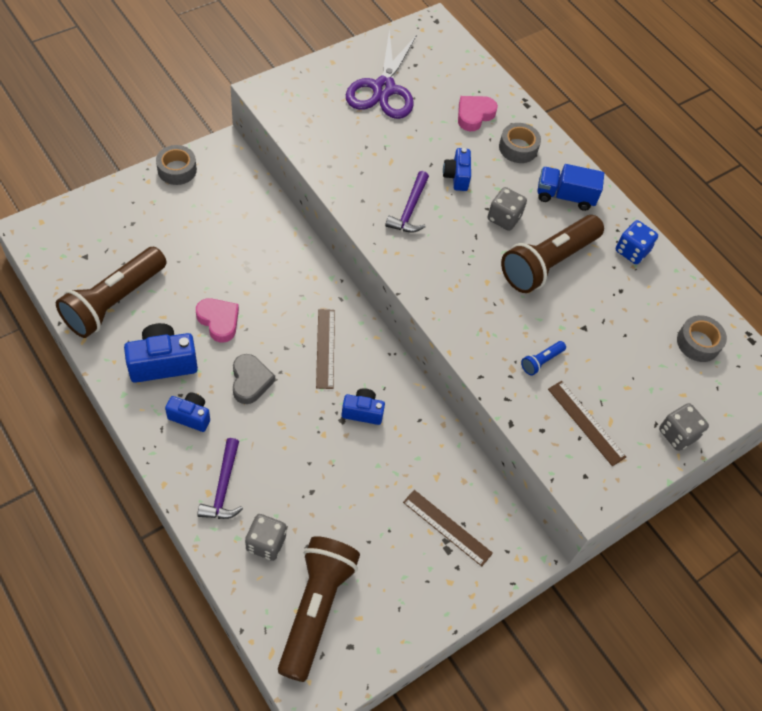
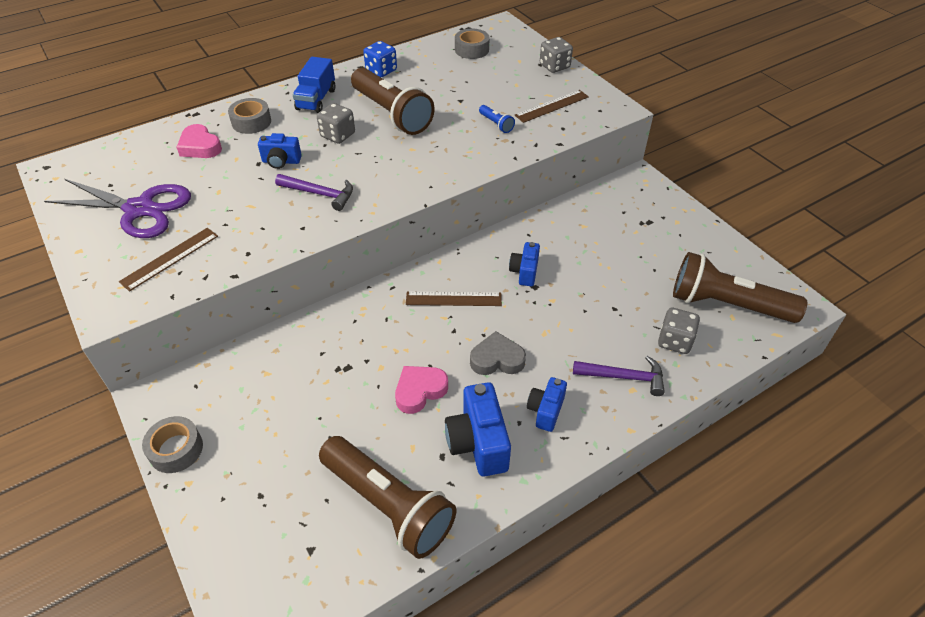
camera: 80 degrees left, 10 degrees down
(447, 527) = (629, 221): brown ruler -> brown ruler (170, 258)

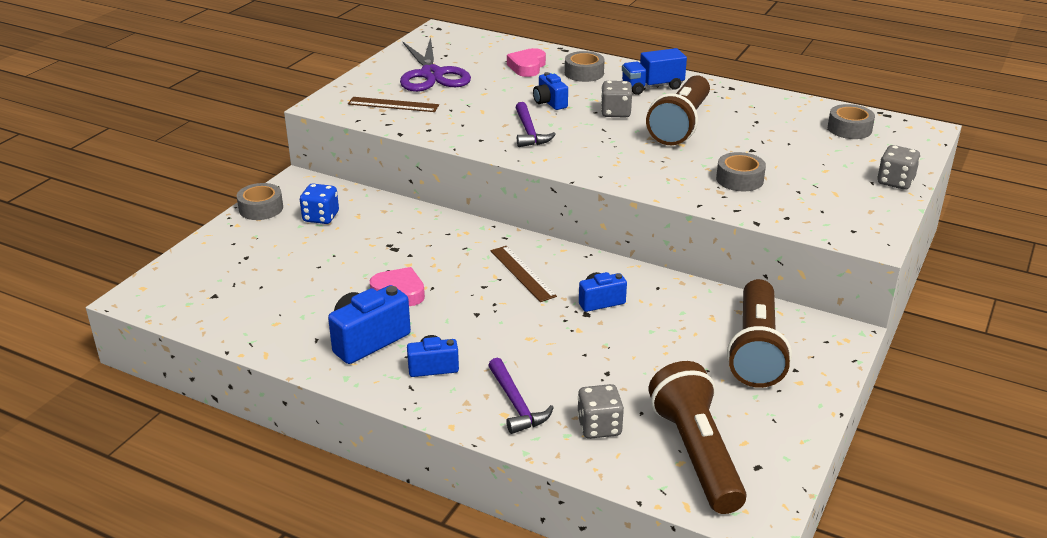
camera: 60 degrees right, 15 degrees down
(381, 71) = (740, 98): blue dice -> blue dice (321, 217)
(389, 504) = (275, 316): brown flashlight -> brown flashlight (756, 349)
(496, 124) = (739, 179): blue flashlight -> grey tape
(497, 359) = (471, 320): grey heart -> none
(552, 106) = (817, 200): brown ruler -> none

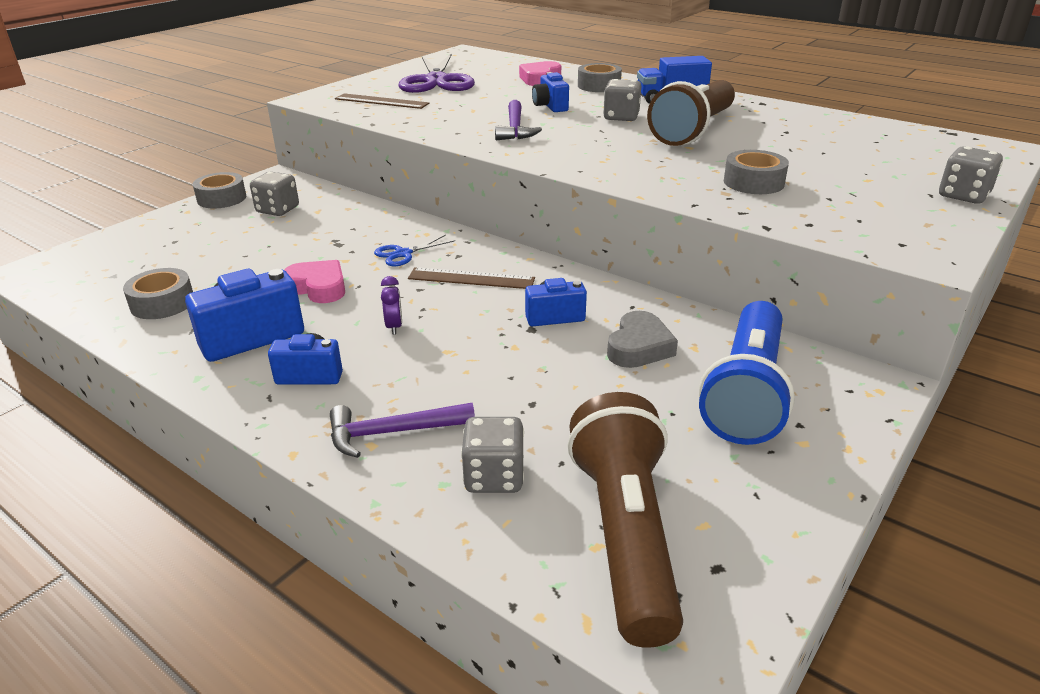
camera: 10 degrees right, 0 degrees up
(321, 217) = (278, 210): blue dice -> grey dice
(455, 254) = (403, 254): none -> blue scissors
(478, 321) = (394, 327): none -> purple clock
(516, 404) = (393, 432): purple hammer -> purple hammer turned 90 degrees clockwise
(522, 273) = (471, 279): brown ruler -> brown ruler turned 60 degrees counterclockwise
(672, 321) = (639, 347): none -> grey heart
(756, 349) = (747, 392): brown flashlight -> blue flashlight
(849, 129) = (903, 143): grey tape -> grey tape (162, 303)

